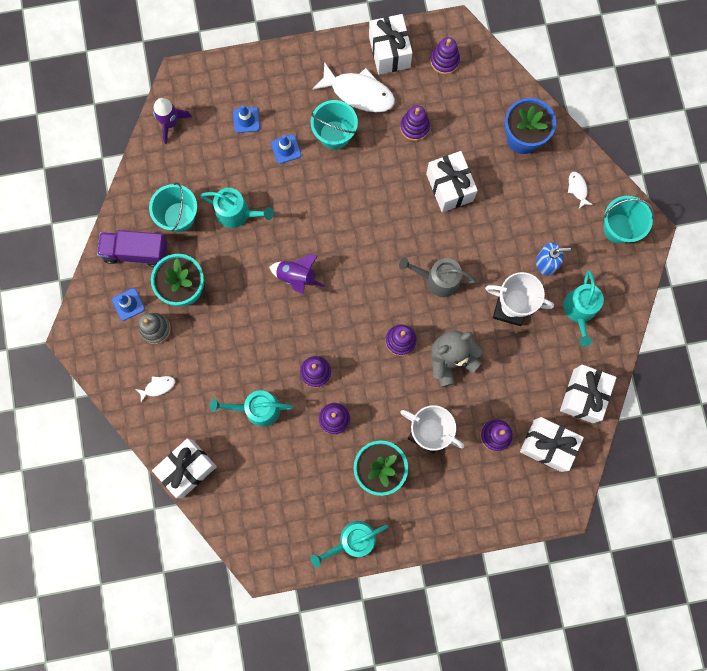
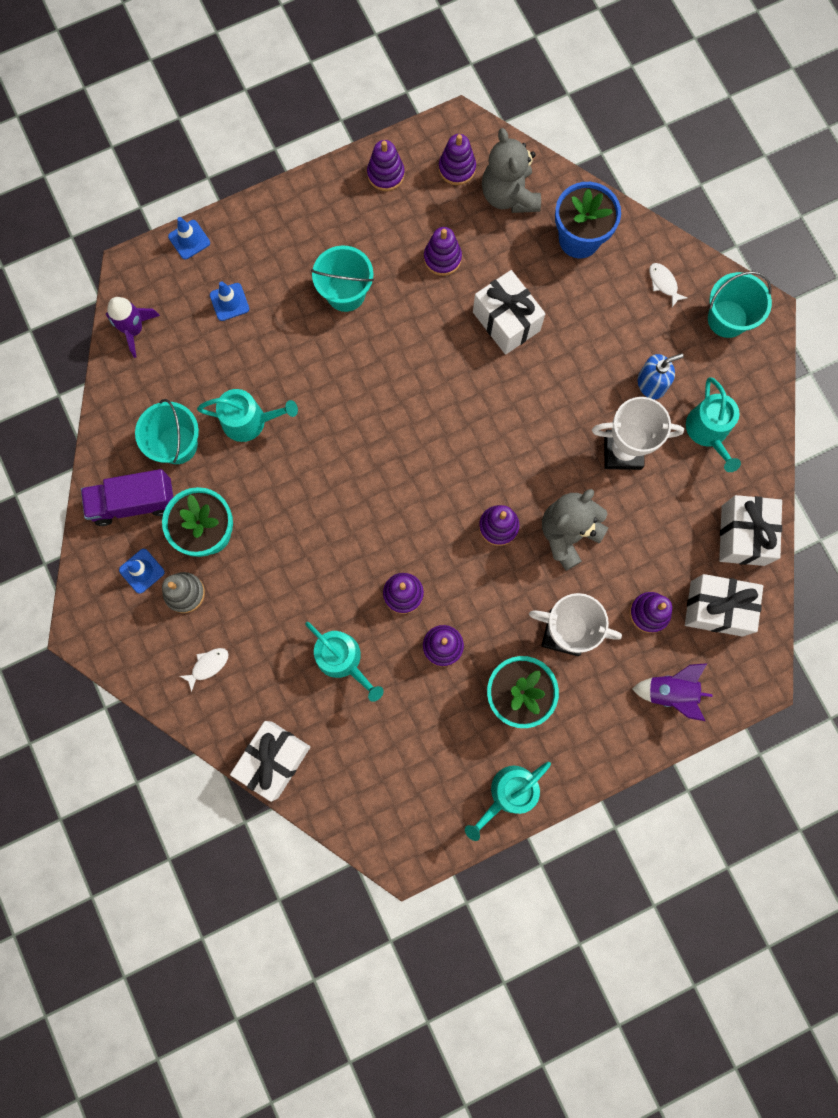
camera: 15 degrees left, 0 degrees up
(257, 409) = (342, 660): turquoise watering can -> turquoise watering can turned 120 degrees counterclockwise
(286, 149) = (289, 325): blue traffic cone -> blue traffic cone (189, 240)
(296, 277) = (346, 481): purple rocket -> purple rocket (670, 692)
(359, 93) = (361, 233): white fish -> none
(389, 52) = (386, 174): white gift -> purple stacking toy
(438, 279) = (524, 438): grey watering can -> none
(478, 92) = (509, 196): none -> grey teddy bear

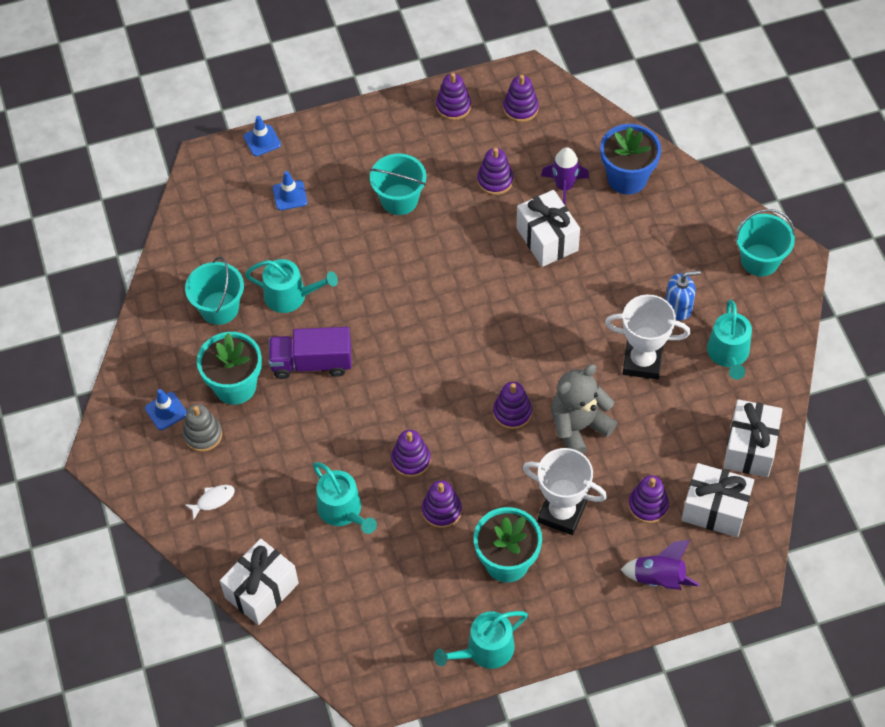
camera: 10 degrees right, 20 degrees down
(134, 330) = (197, 209): purple rocket -> purple rocket (564, 187)
(134, 502) = (170, 352): purple truck -> purple truck (312, 363)
(509, 196) = (566, 136): grey teddy bear -> none
(663, 283) = (702, 223): white fish -> none

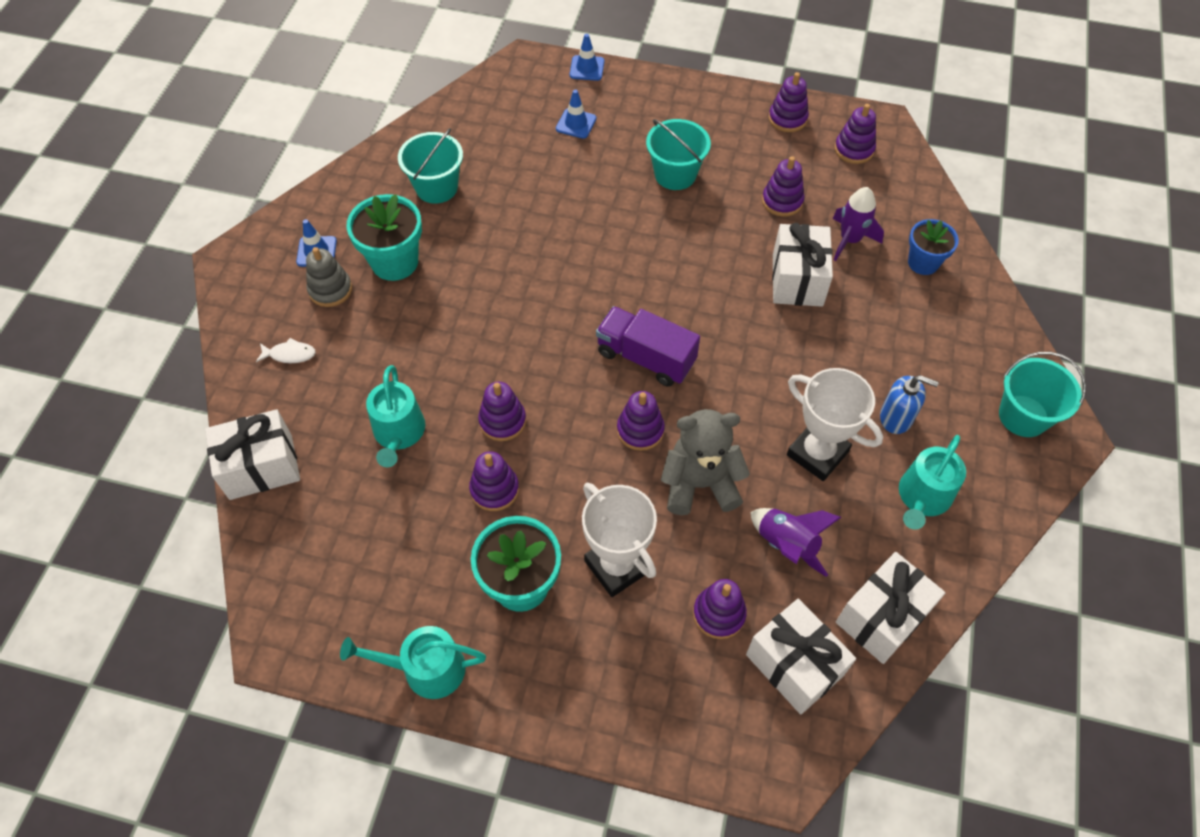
camera: 30 degrees right, 0 degrees up
(290, 296) = (508, 209): turquoise watering can -> none
(312, 363) = (480, 278): purple truck -> purple truck (645, 357)
(627, 178) = (923, 263): blue flower pot -> blue flower pot, size x0.65
(659, 578) = (674, 707): purple rocket -> purple rocket (787, 545)

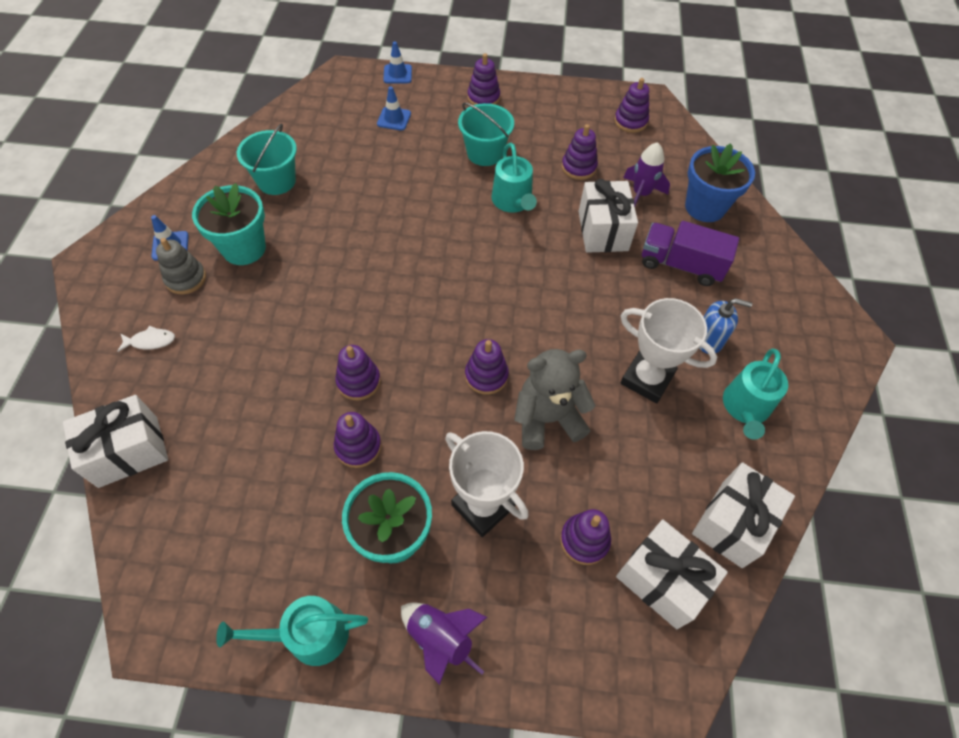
camera: 10 degrees left, 0 degrees up
(398, 433) = (261, 403): turquoise watering can -> turquoise watering can (513, 202)
(645, 357) = (482, 310): purple truck -> purple truck (681, 265)
(787, 118) = (572, 101): purple stacking toy -> purple stacking toy (483, 98)
(787, 545) = (635, 466): purple rocket -> purple rocket (440, 639)
(923, 263) = (705, 207): blue flower pot -> blue flower pot, size x1.53
(1023, 416) = (814, 327): turquoise bucket -> none

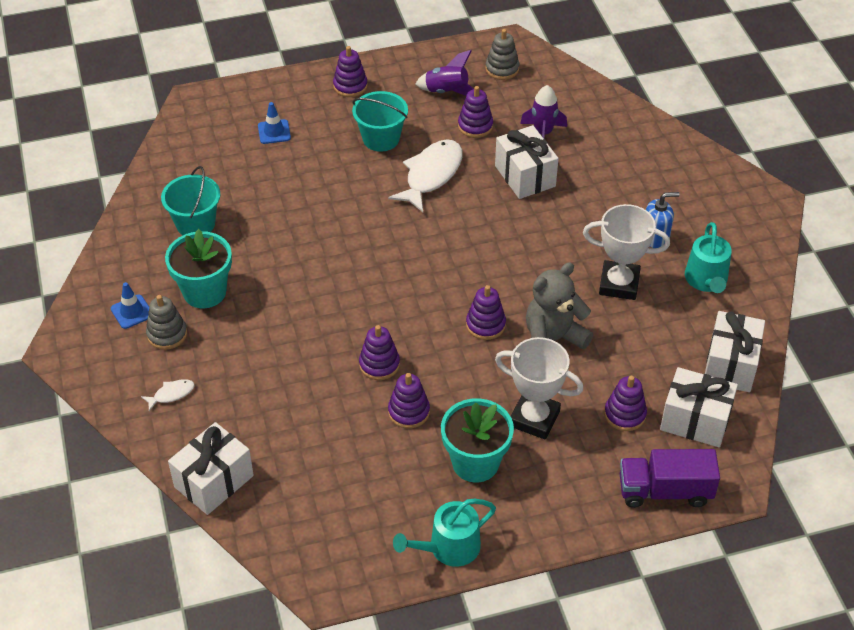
camera: 20 degrees left, 10 degrees down
(397, 74) = (251, 87): blue traffic cone -> none
(440, 639) = (550, 515): purple rocket -> purple rocket (447, 92)
(513, 202) = (431, 175): turquoise watering can -> white fish
(630, 121) = (502, 69): purple stacking toy -> grey stacking toy
(681, 265) = (605, 184): purple truck -> purple truck (665, 491)
(705, 207) = (604, 128): blue flower pot -> none

